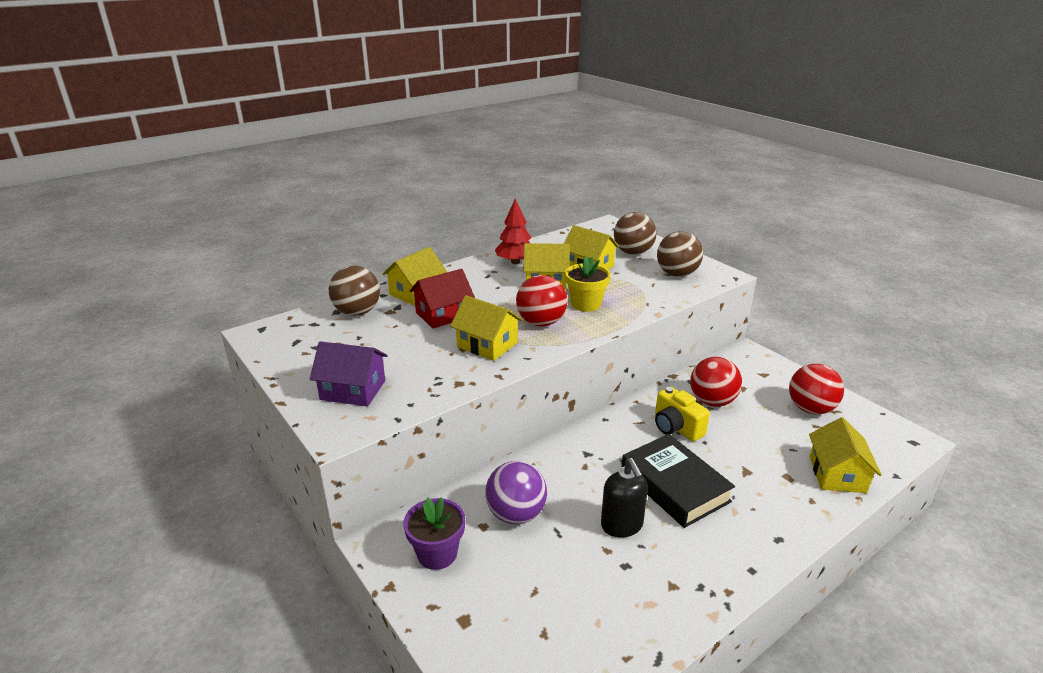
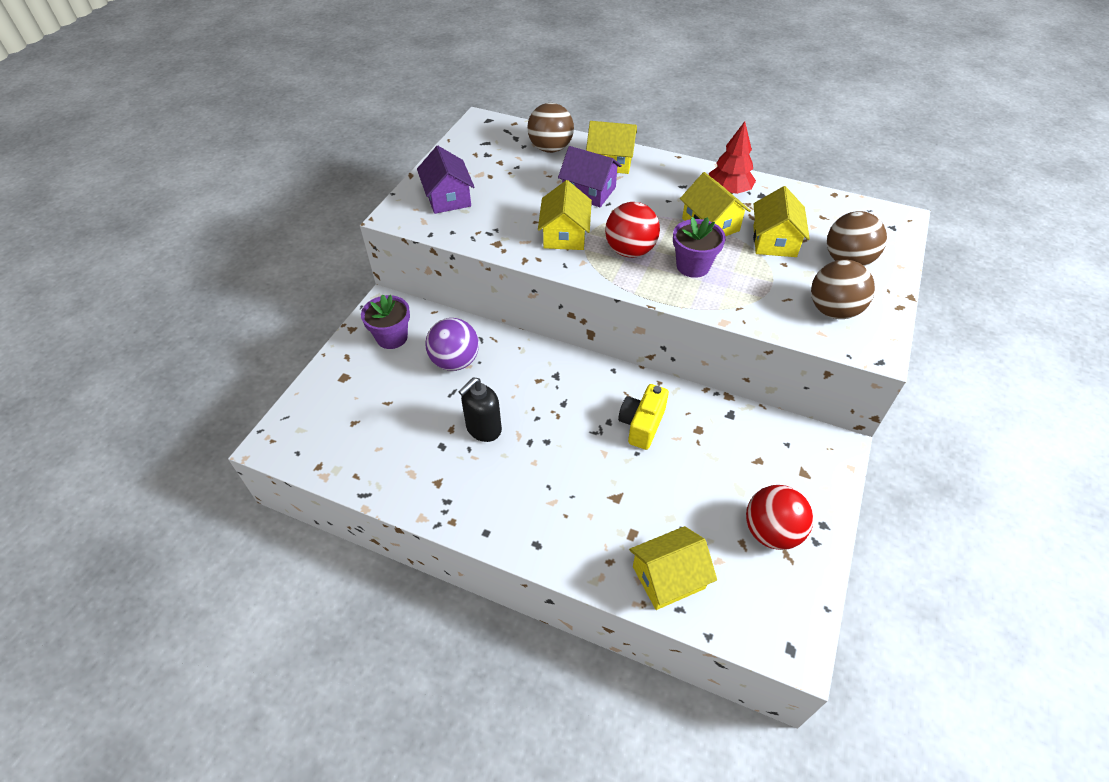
camera: 60 degrees right, 20 degrees up
(443, 314) = (589, 191): red house -> purple house
(586, 304) = (693, 266): yellow flower pot -> purple flower pot
(674, 486) = (555, 448): black book -> none
(712, 401) = (710, 441): red ball -> none

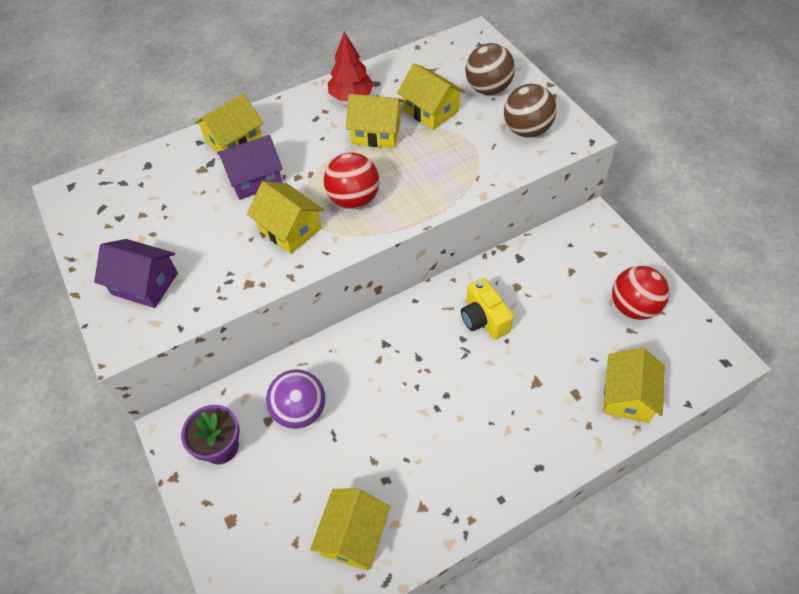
camera: 50 degrees left, 5 degrees up
(383, 453) = (353, 535): none -> yellow house
(483, 429) = (395, 435): black soap dispenser -> none
(550, 148) = (168, 168): brown ball -> none
(693, 266) = (409, 173): purple flower pot -> none

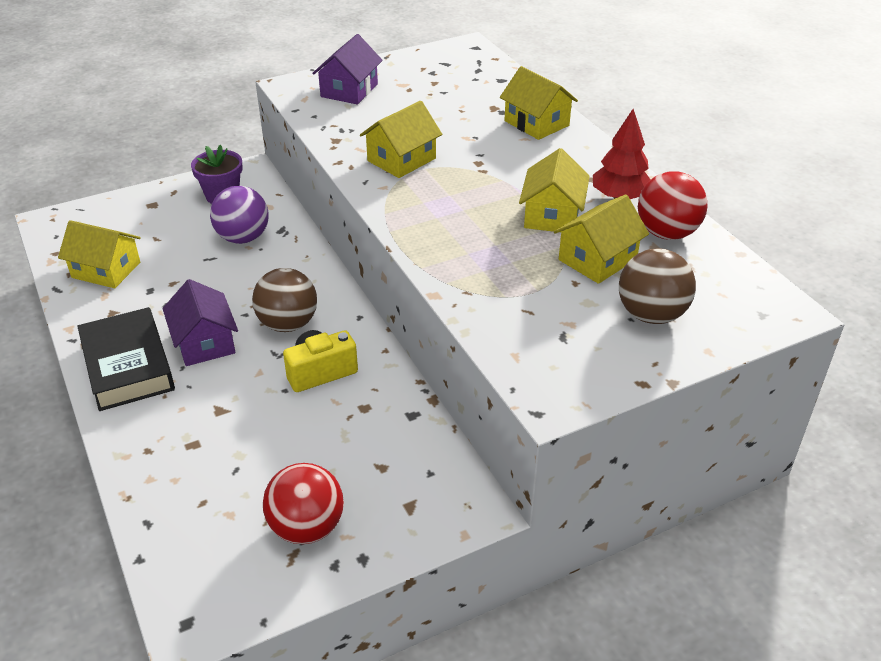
camera: 90 degrees right, 15 degrees down
(255, 179) = (477, 137): purple house -> purple house (205, 342)
(354, 199) = (439, 198): red ball -> red ball (666, 233)
(495, 469) = (128, 366): none -> black book
(526, 130) = (560, 345): brown ball -> brown ball (288, 324)
(627, 396) = (173, 494): yellow house -> none

